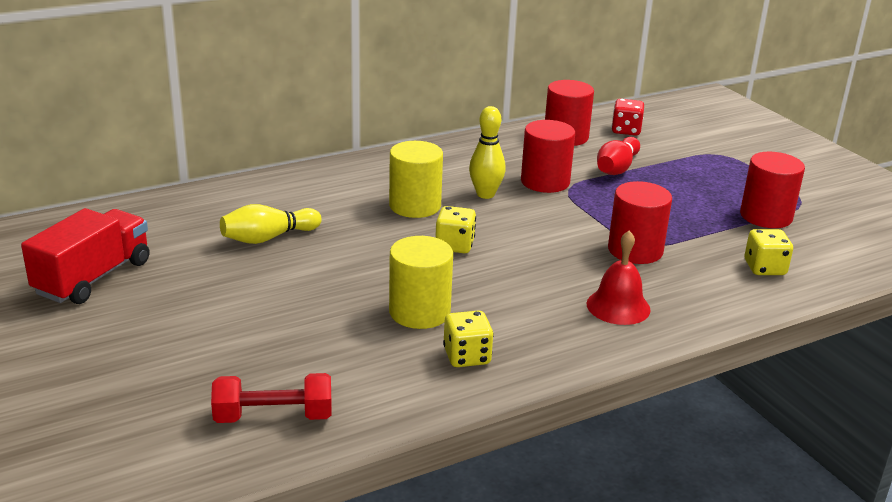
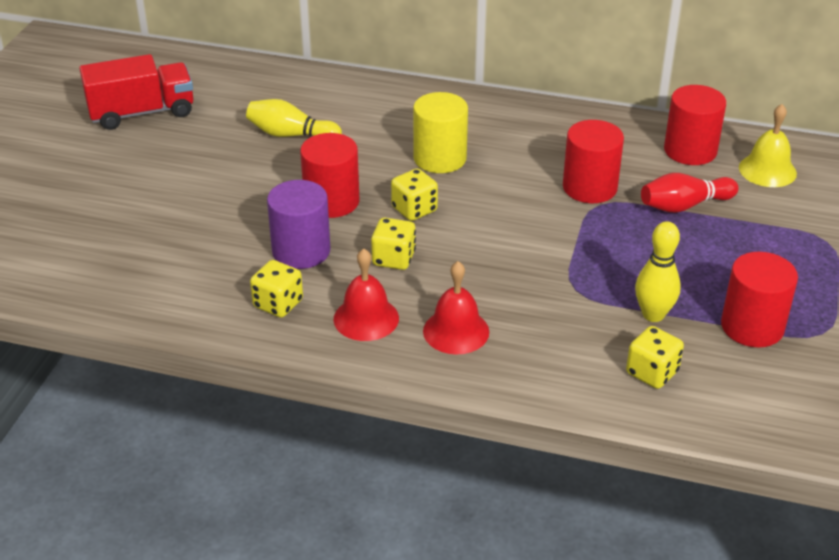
camera: 45 degrees right, 10 degrees up
(273, 416) = (100, 273): red dumbbell -> none
(419, 312) = (301, 251): yellow cylinder -> purple cylinder
(485, 194) = (515, 175): yellow bowling pin -> yellow bowling pin (653, 315)
(496, 283) = (393, 259): none -> yellow dice
(546, 331) = (366, 318): none -> red bell
(626, 130) = (767, 170): red dice -> yellow bell
(635, 250) = (558, 292): red cylinder -> red cylinder (331, 201)

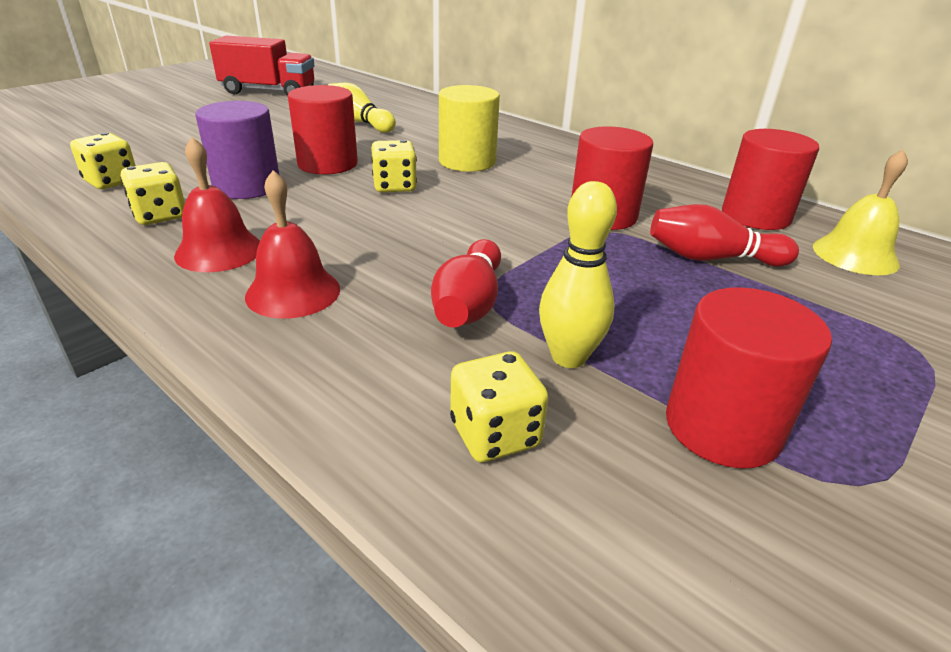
camera: 25 degrees right, 5 degrees down
(393, 259) = (321, 214): yellow dice -> yellow dice (112, 182)
(569, 299) = (468, 304): none -> red bowling pin

